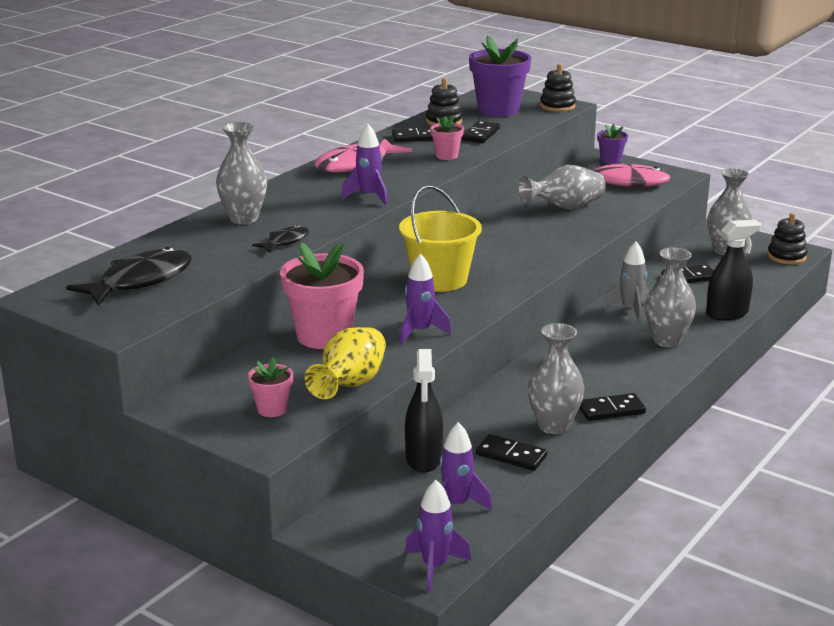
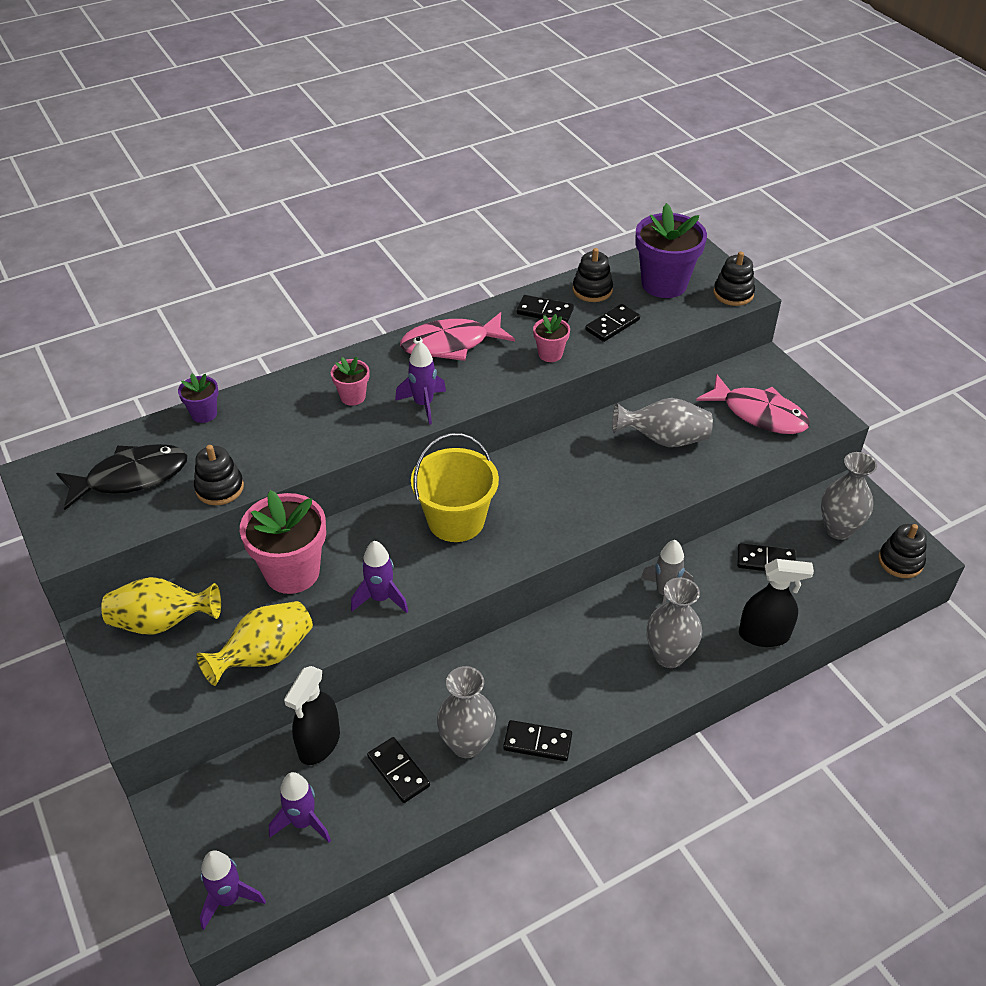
camera: 25 degrees right, 20 degrees up
(230, 389) = (162, 622): none -> yellow vase
(234, 270) = (219, 488): none -> black stacking toy
(244, 219) = (285, 405): grey vase -> none
(272, 409) = (176, 666): pink flower pot -> pink flower pot (353, 397)
(285, 241) = (295, 456): black fish -> none
(610, 160) = (773, 370): purple flower pot -> purple flower pot (204, 414)

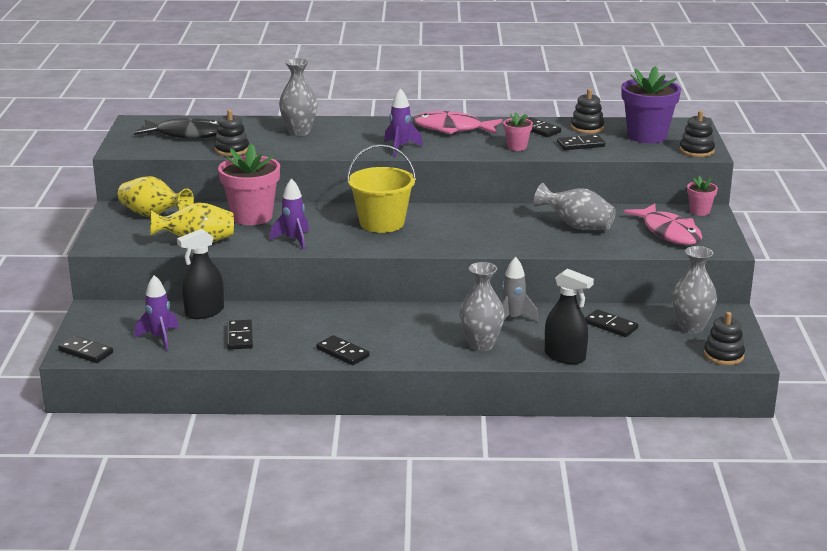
camera: 30 degrees right, 20 degrees down
(204, 414) = (257, 121): purple flower pot -> none
(229, 899) = (86, 352): purple rocket -> black domino
(353, 397) = (358, 135): pink flower pot -> pink flower pot (699, 211)
(467, 744) = (295, 339): grey vase -> grey vase (299, 132)

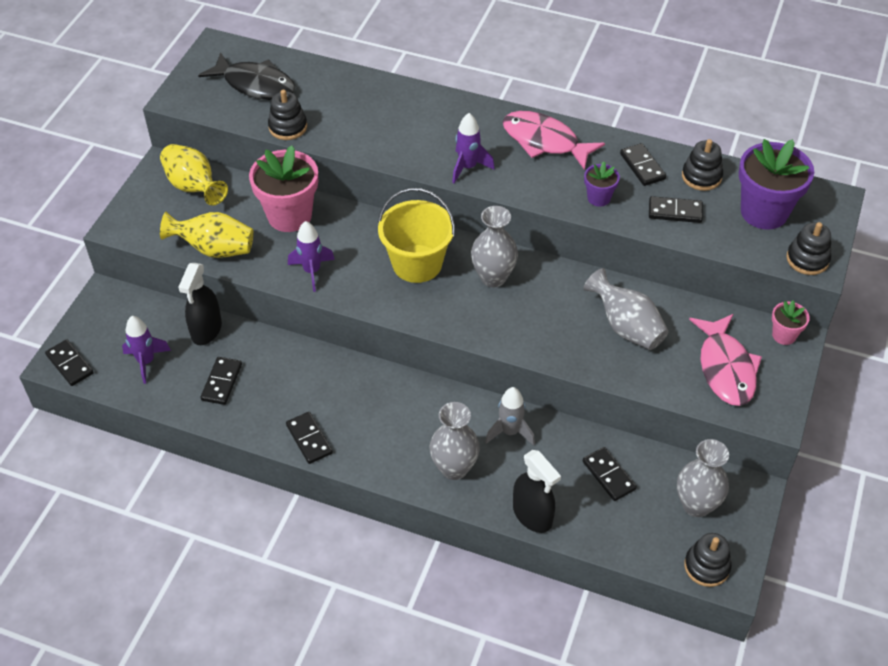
camera: 20 degrees right, 25 degrees up
(204, 312) = (206, 330): black spray bottle -> black spray bottle turned 60 degrees counterclockwise
(299, 132) = (374, 107): grey vase -> grey vase (493, 277)
(517, 147) = (599, 198): pink flower pot -> purple flower pot

